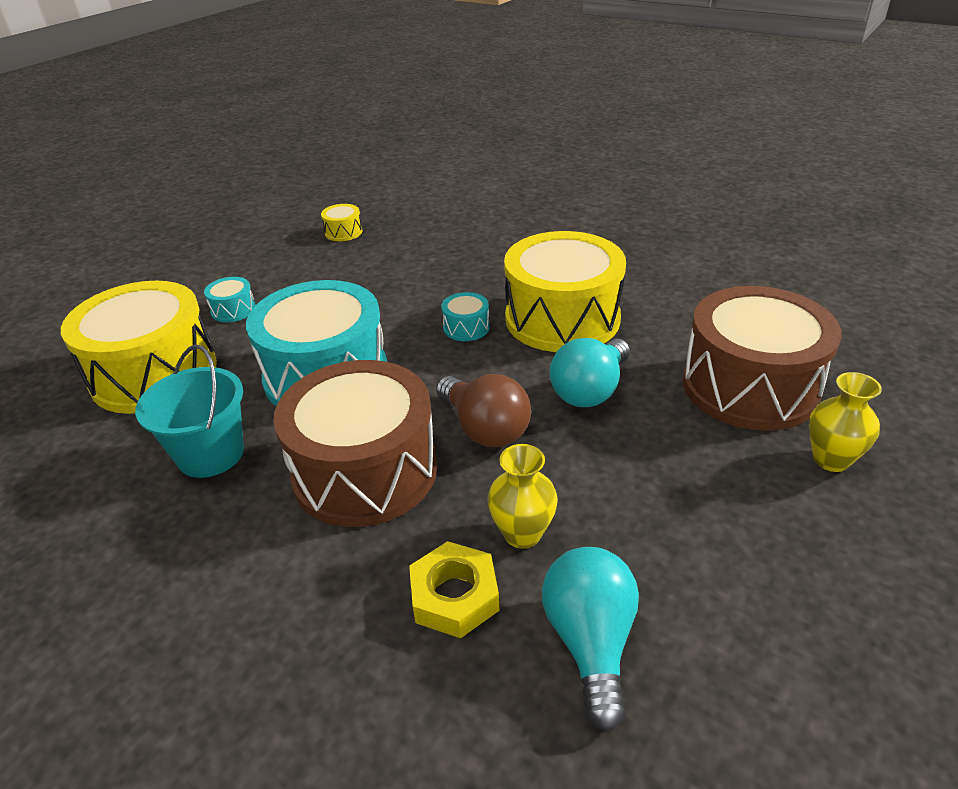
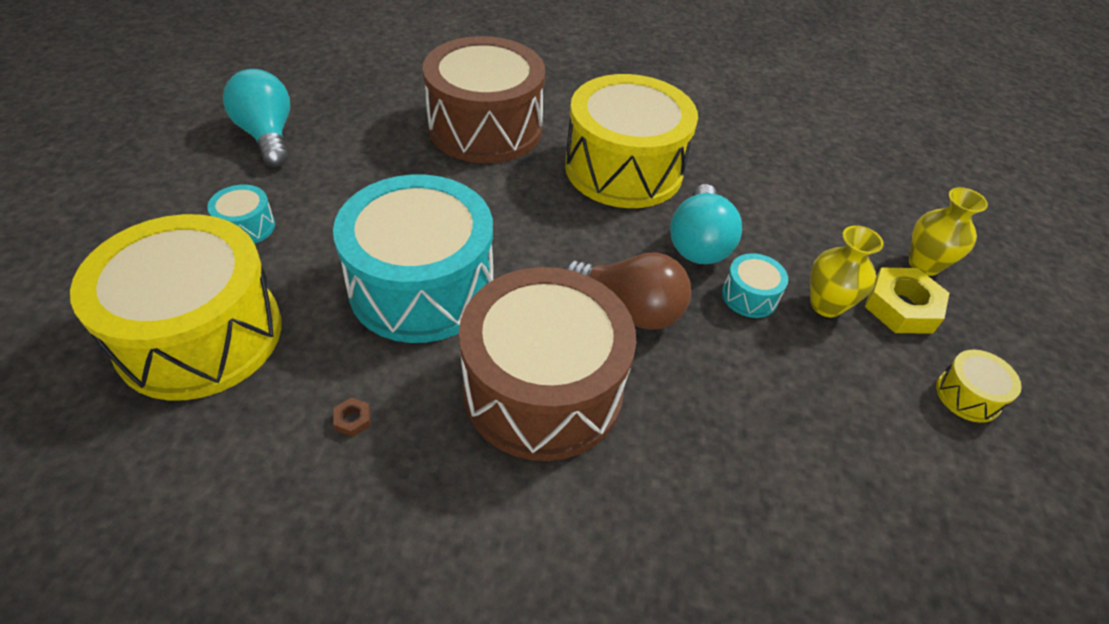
camera: 30 degrees left, 10 degrees up
(210, 454) = (353, 420): turquoise bucket -> brown nut
(343, 232) = (317, 100): yellow drum -> yellow drum (967, 395)
(454, 596) = (719, 496): yellow nut -> yellow nut (901, 307)
(466, 327) = (536, 197): turquoise drum -> turquoise drum (749, 296)
(522, 534) = (735, 411): yellow vase -> yellow vase (826, 305)
(590, 642) = (857, 497): turquoise light bulb -> turquoise light bulb (268, 135)
(750, 386) = (825, 208): brown drum -> brown drum (485, 128)

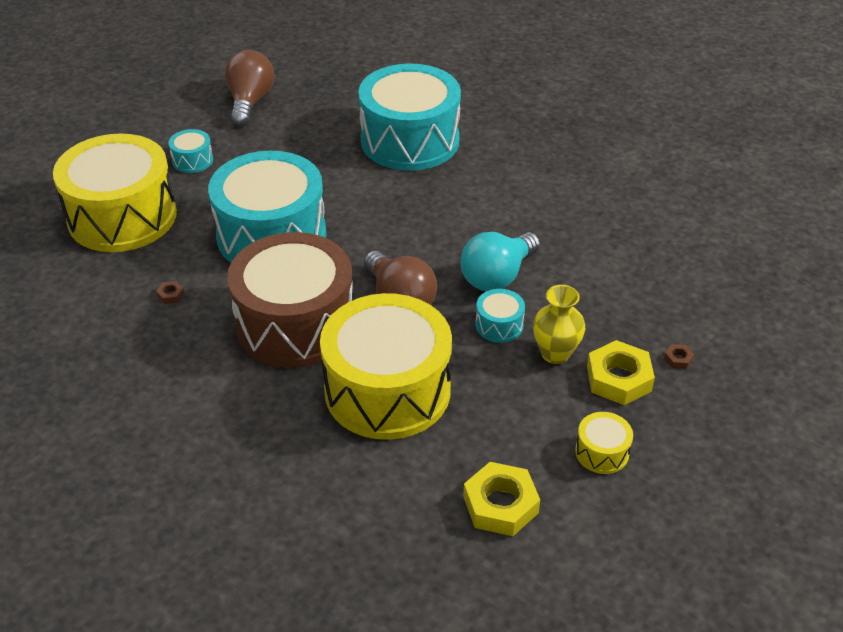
camera: 35 degrees right, 5 degrees down
(268, 135) = (250, 102): turquoise light bulb -> brown light bulb
(485, 128) = (410, 140): brown drum -> turquoise drum
(624, 169) = (492, 204): yellow drum -> yellow drum (387, 390)
(924, 264) = (678, 359): yellow vase -> brown nut
(950, 513) = (500, 505): none -> yellow nut

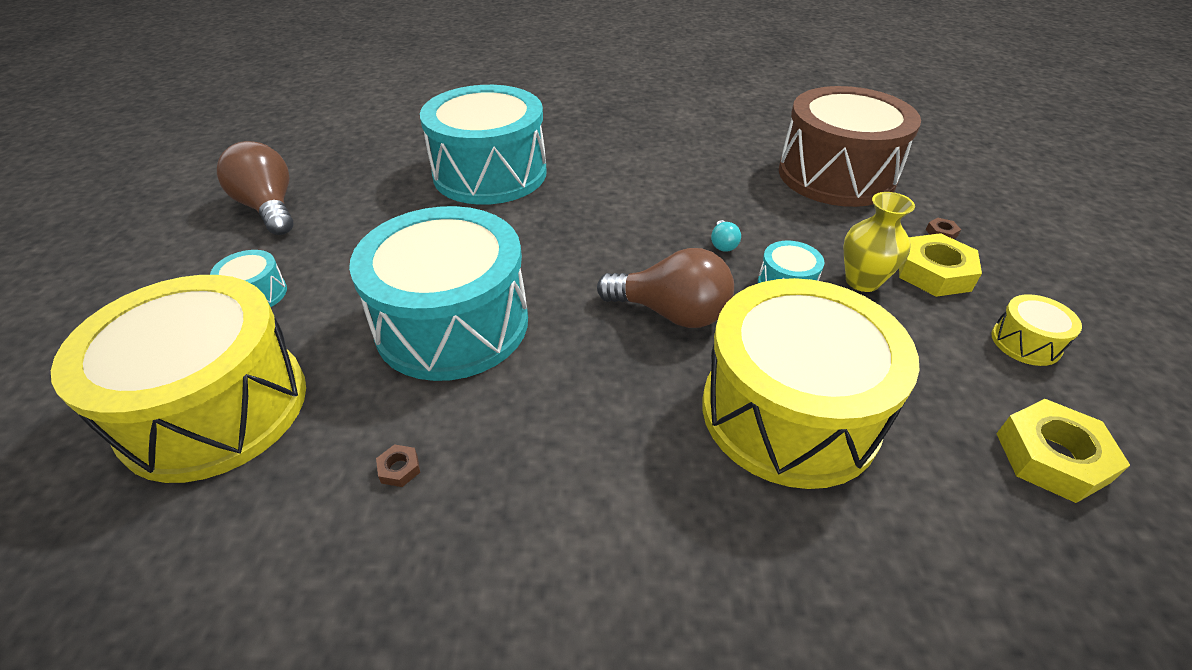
camera: 40 degrees left, 0 degrees up
(295, 324) = (600, 404): brown drum -> brown drum (836, 175)
(497, 276) = (723, 244): turquoise light bulb -> turquoise light bulb, size x0.43

